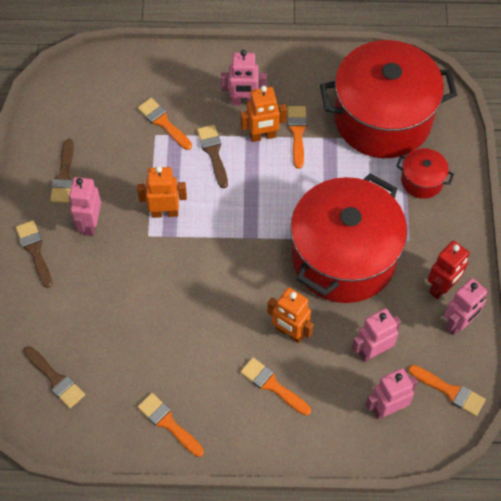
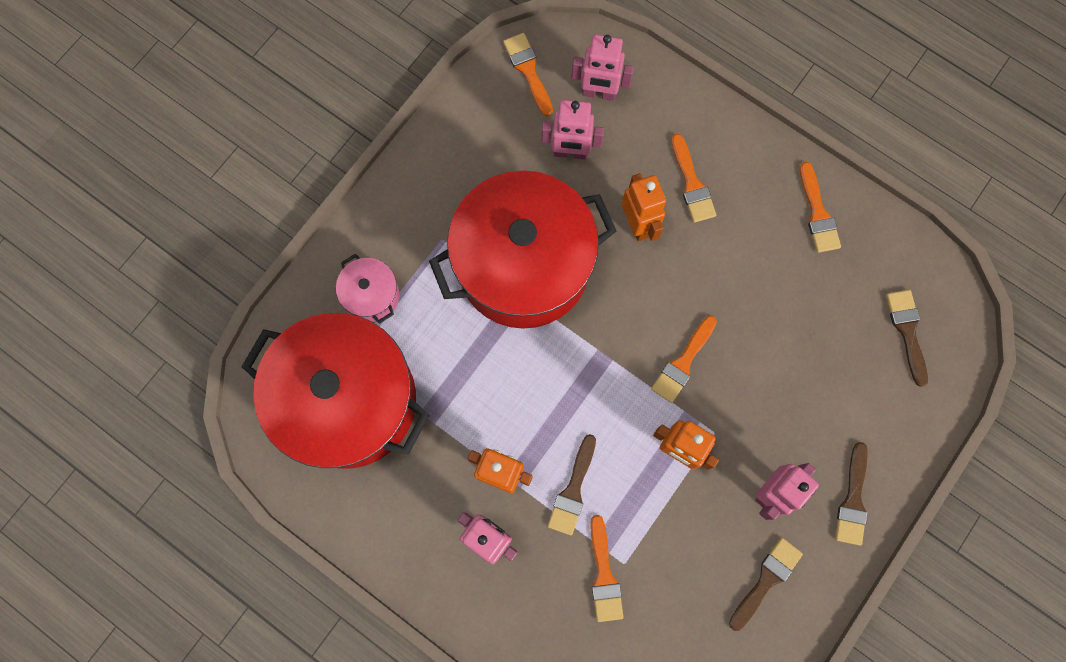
camera: 145 degrees left, 15 degrees up
(297, 133) = (458, 450): orange brush -> orange brush (683, 363)
(422, 181) = (372, 295): red pot -> pink pot
(442, 287) = (451, 169): red robot -> none
(458, 323) = (466, 124): pink robot -> none

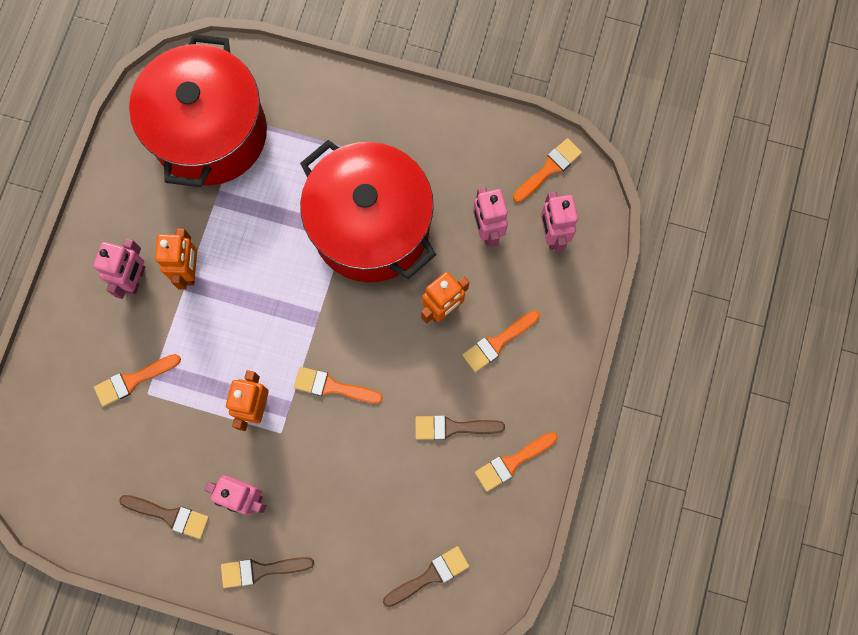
camera: 70 degrees right, 0 degrees up
(372, 295) = (302, 117): pink pot -> none
(573, 490) = (194, 332): brown brush -> brown brush (453, 427)

